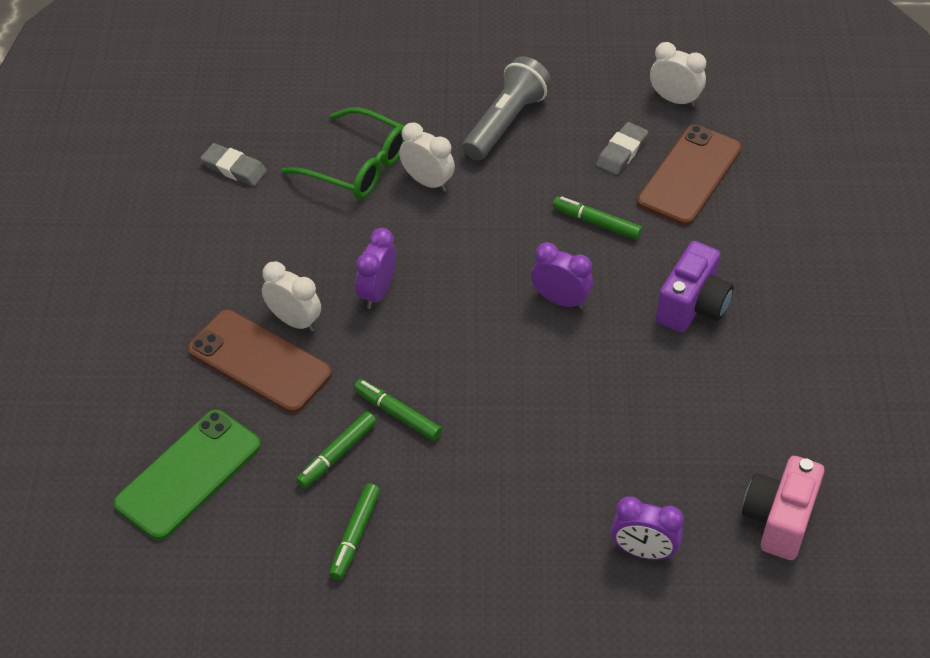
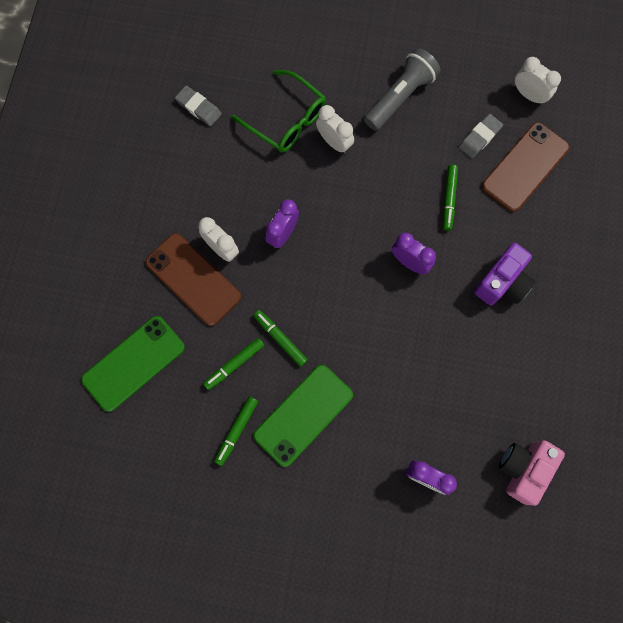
camera: 10 degrees right, 25 degrees up
(449, 501) = (303, 415): none -> green phone
(597, 223) = (449, 199): green marker -> green marker turned 120 degrees counterclockwise

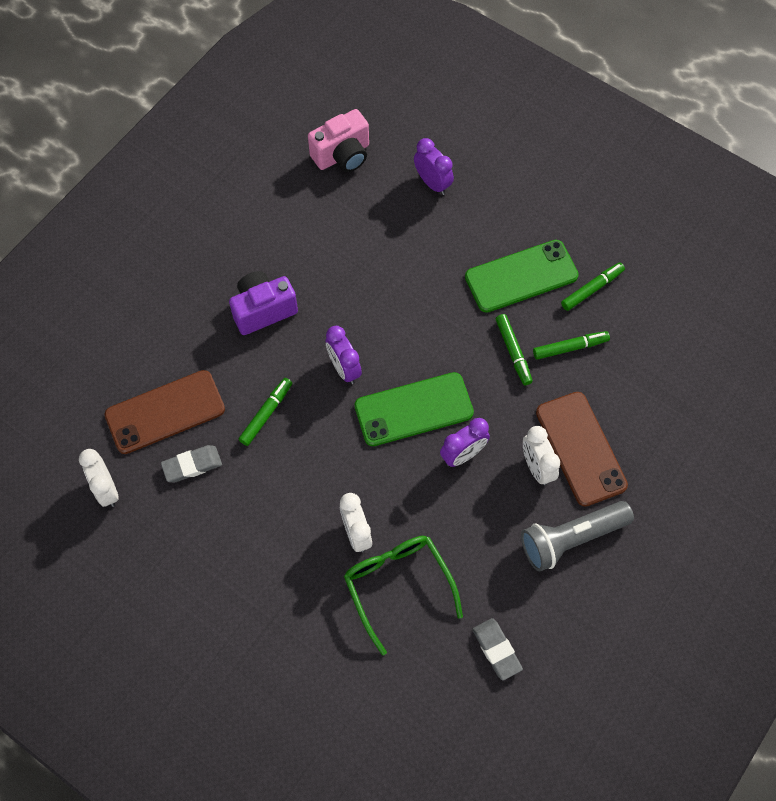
camera: 155 degrees left, 10 degrees down
(134, 363) = (674, 391): green phone -> green phone (413, 409)
(400, 97) = (251, 553): grey flashlight -> grey flashlight (571, 538)

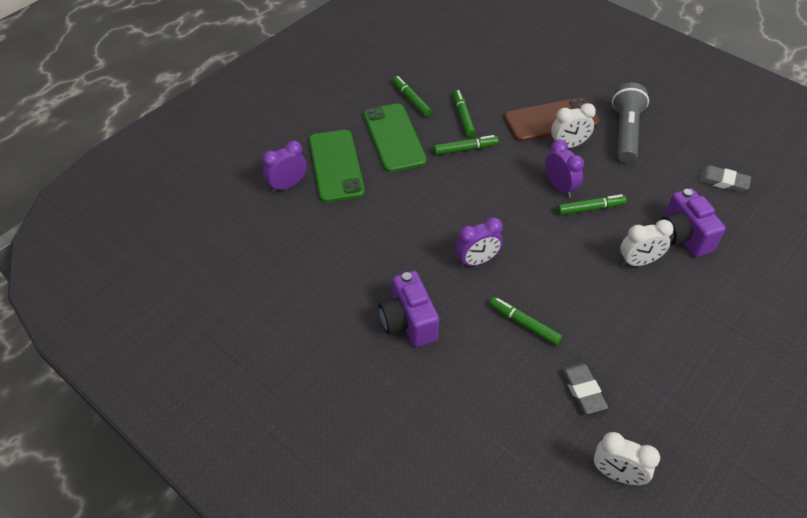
camera: 85 degrees left, 15 degrees down
(106, 489) = (617, 474): white clock -> white clock turned 45 degrees clockwise
(165, 412) = (523, 415): brown phone -> none
(342, 155) = (238, 249): pink camera -> none
(398, 586) = (682, 236): green glasses -> purple camera
(413, 409) = (518, 215): green phone -> green phone (336, 166)
(432, 486) = (590, 208): none -> green marker
(496, 650) = (723, 181): grey eraser -> grey eraser turned 45 degrees clockwise
(571, 538) = (625, 133): grey flashlight -> grey flashlight turned 150 degrees counterclockwise

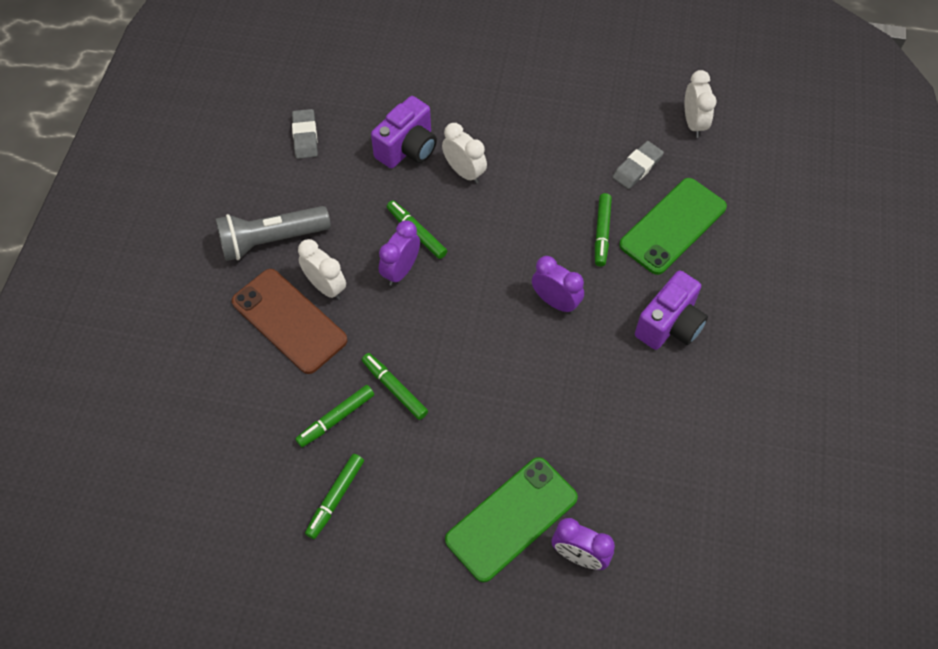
camera: 120 degrees left, 10 degrees up
(394, 138) = (421, 478): green phone -> green phone (672, 226)

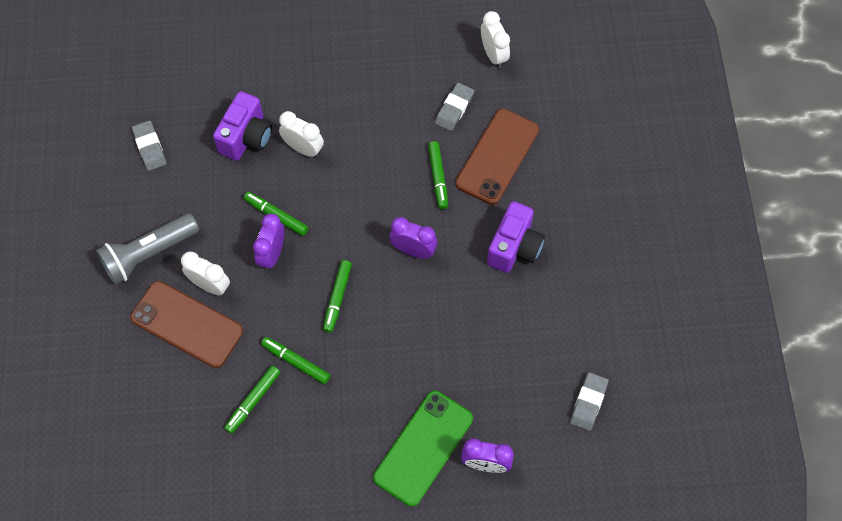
camera: 15 degrees left, 5 degrees up
(336, 497) = (272, 468): green marker -> green marker (337, 297)
(672, 226) = (497, 156): green phone -> brown phone
(717, 516) = (588, 402): none -> grey eraser

